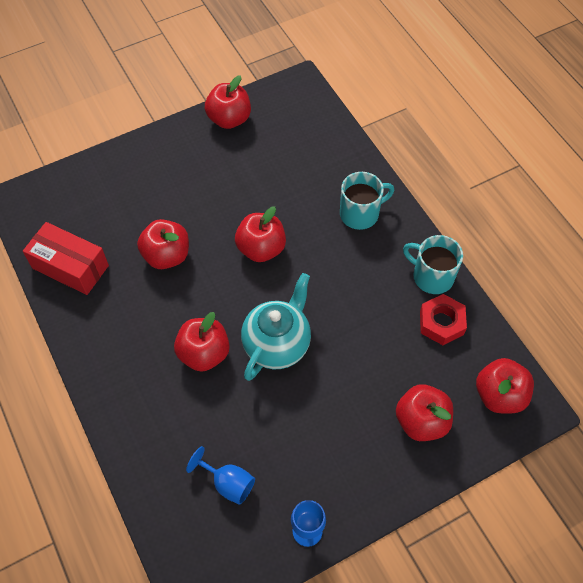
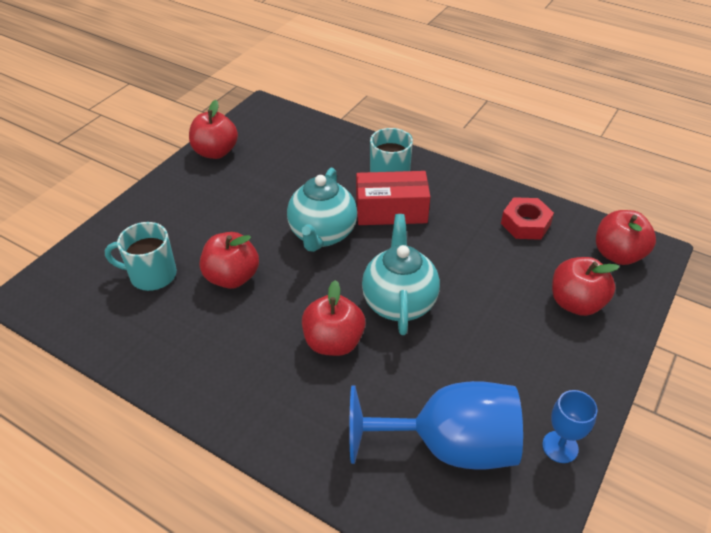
camera: 30 degrees left, 15 degrees down
(70, 267) = (131, 330): red box -> red box (391, 211)
(228, 483) = (449, 445): blue goblet -> blue goblet, size x2.09
(261, 248) = (322, 235): red apple -> turquoise teapot
(432, 276) = (488, 195): turquoise mug -> turquoise mug (152, 275)

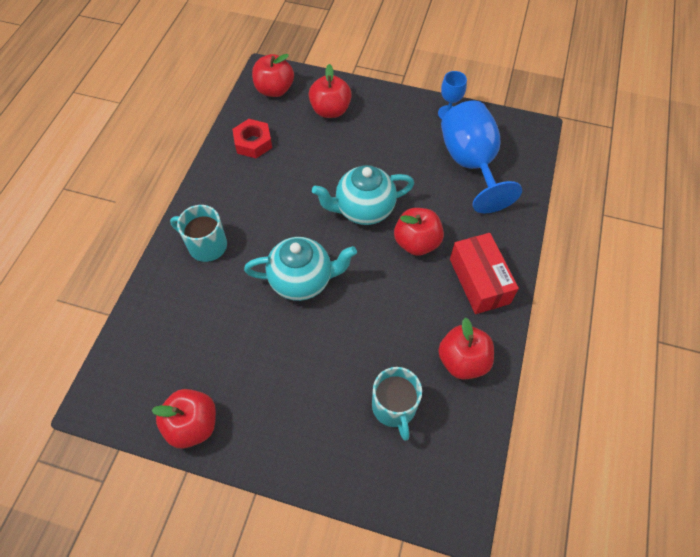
camera: 105 degrees left, 15 degrees up
(232, 277) = (375, 336): red apple -> red apple (462, 361)
(391, 211) = (258, 235): red box -> red box (479, 281)

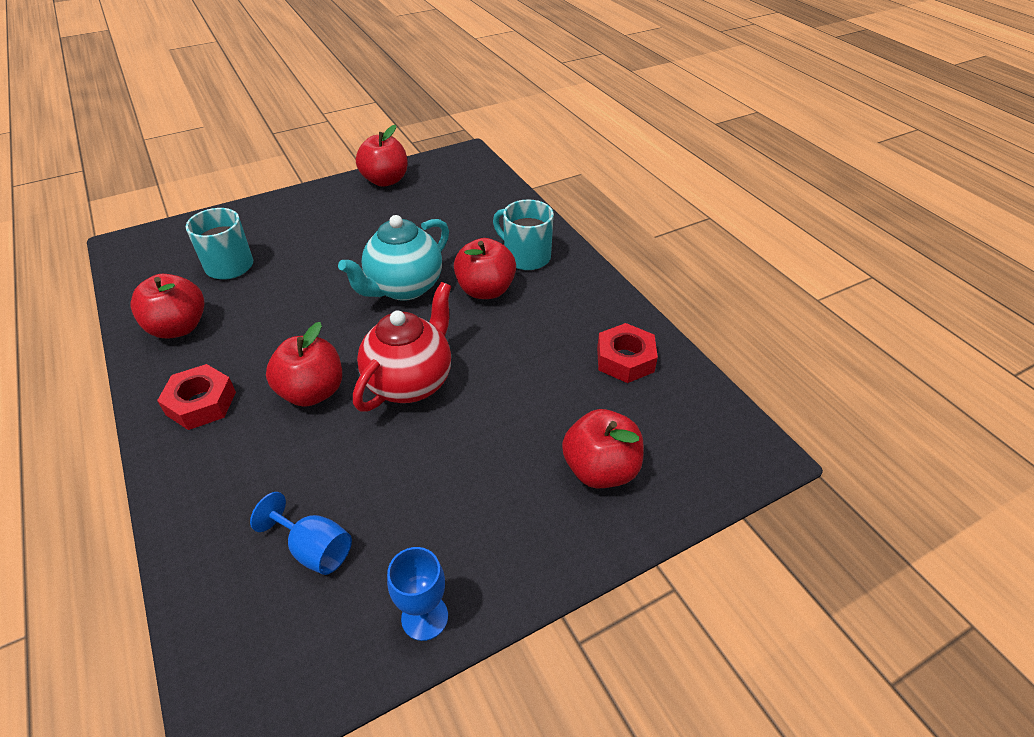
camera: 135 degrees right, 15 degrees down
(206, 245) = (526, 256): turquoise mug -> turquoise mug turned 120 degrees counterclockwise
(274, 90) = (707, 438): red apple -> red apple (485, 290)
(363, 210) = (410, 382): turquoise teapot -> red teapot
(471, 163) = (314, 549): blue goblet -> blue goblet, size x0.48
(479, 281) = (201, 403): red box -> red nut

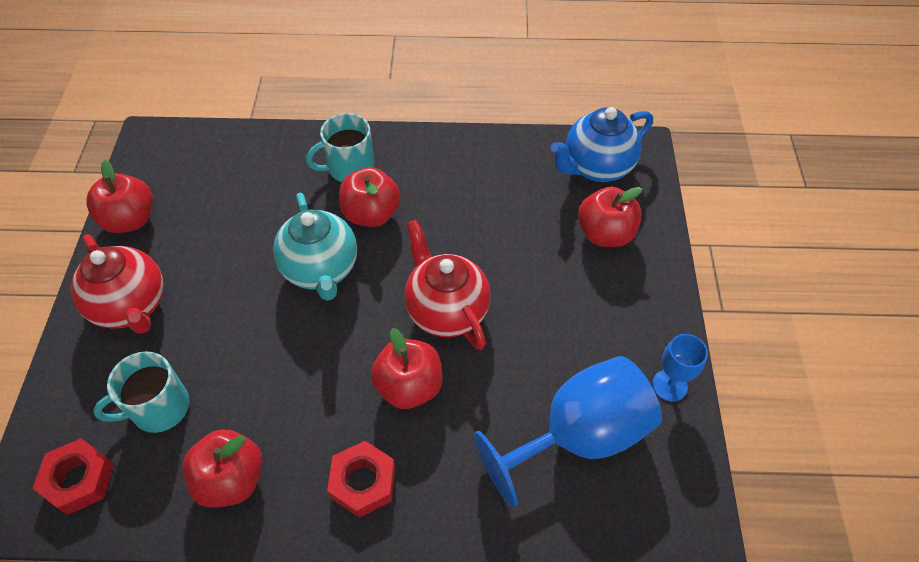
camera: 60 degrees left, 10 degrees up
(309, 215) = (131, 306): none -> red teapot
(314, 549) = (579, 436): blue goblet -> blue goblet, size x2.09
(625, 359) = (514, 168): red nut -> red nut (79, 479)
(690, 425) = (596, 167): none -> blue teapot

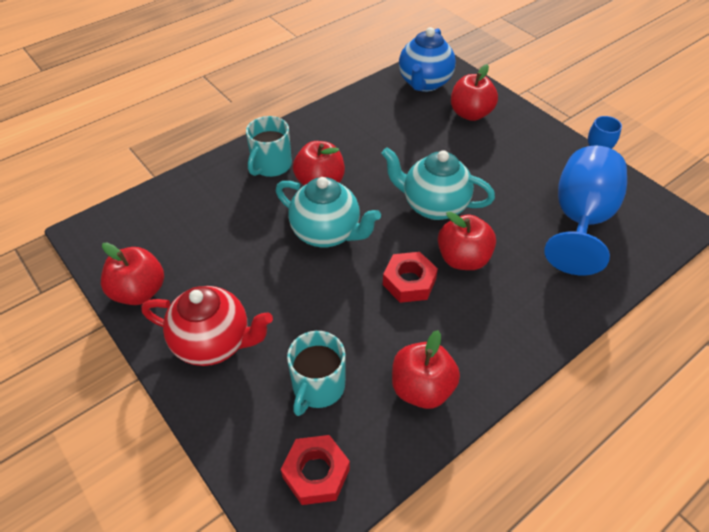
camera: 40 degrees left, 5 degrees down
(363, 482) = (501, 327): red nut -> red nut (409, 282)
(446, 311) = (433, 206): red teapot -> turquoise teapot

